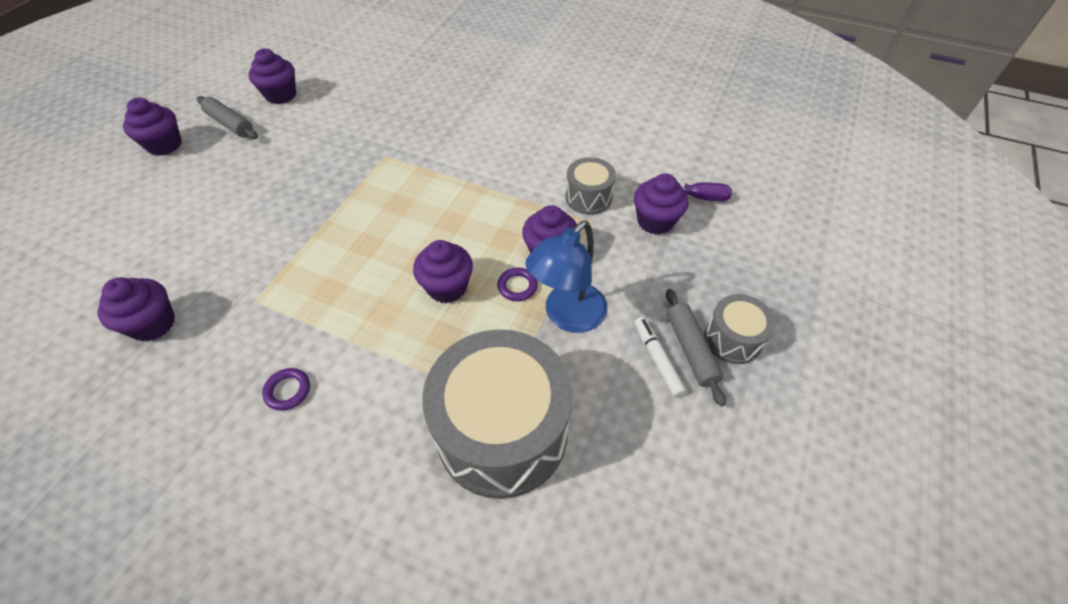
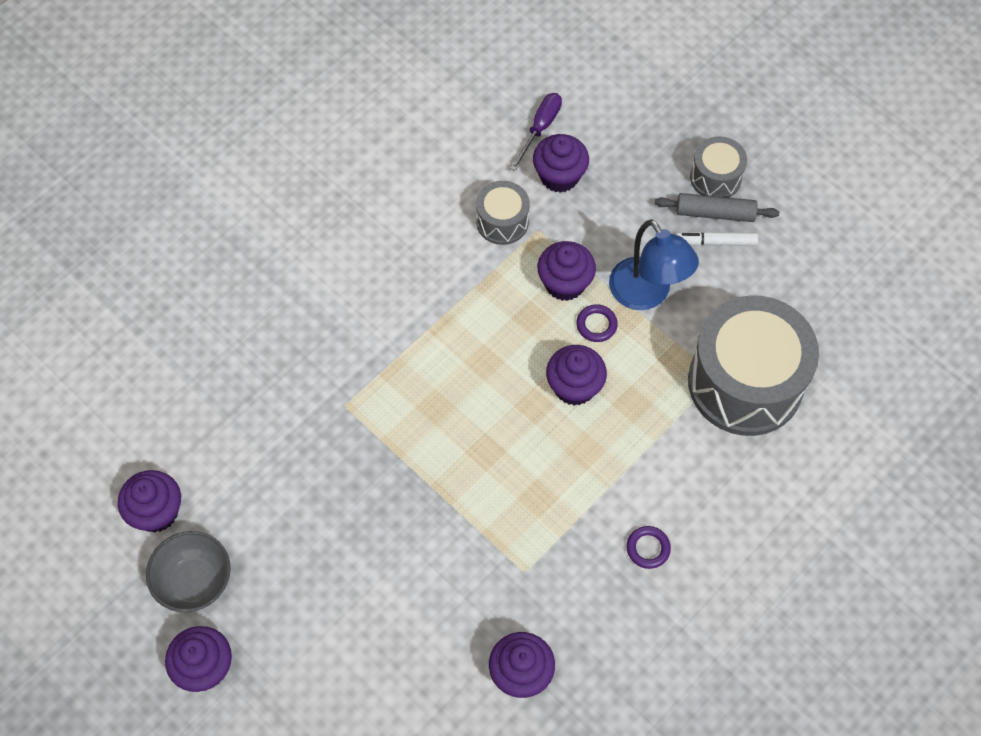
camera: 70 degrees left, 10 degrees up
(230, 124) = (195, 582): grey rolling pin -> grey bowl

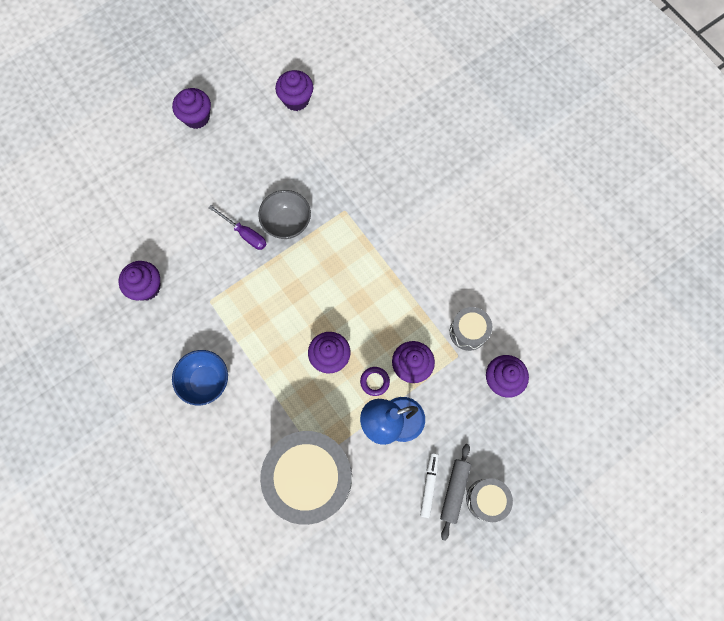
camera: 100 degrees right, 10 degrees up
(195, 582) = (248, 116): grey bowl -> grey bowl (287, 223)
(540, 129) = (546, 373): purple screwdriver -> purple screwdriver (244, 234)
(648, 548) = (205, 381): purple ring -> blue bowl

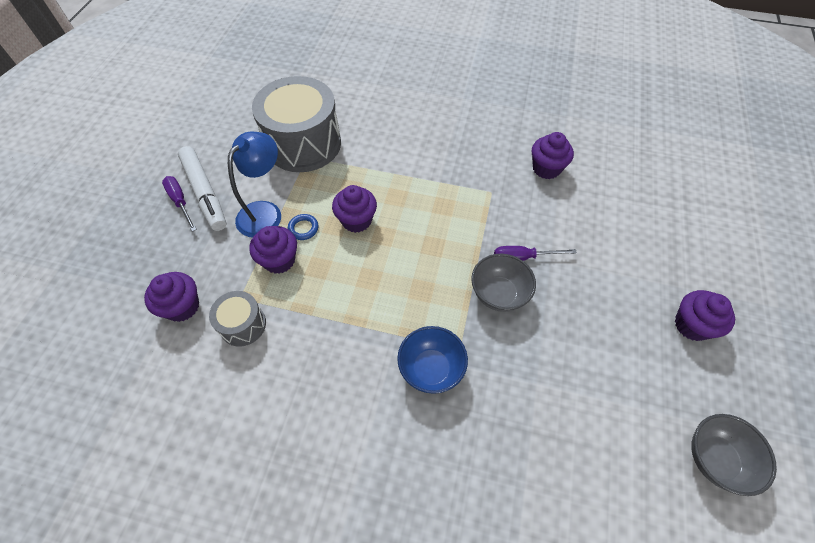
camera: 140 degrees right, 15 degrees down
(205, 381) = (435, 146): blue bowl -> blue bowl (431, 369)
(271, 61) = (714, 459): none -> grey bowl
(296, 100) = (634, 432): purple cupcake -> none
(374, 381) = (303, 228): purple ring -> blue ring
(429, 485) = (205, 193): white marker -> white marker, size x1.82
(454, 491) = (180, 202): grey rolling pin -> purple screwdriver
(486, 499) = (148, 213): grey drum -> none

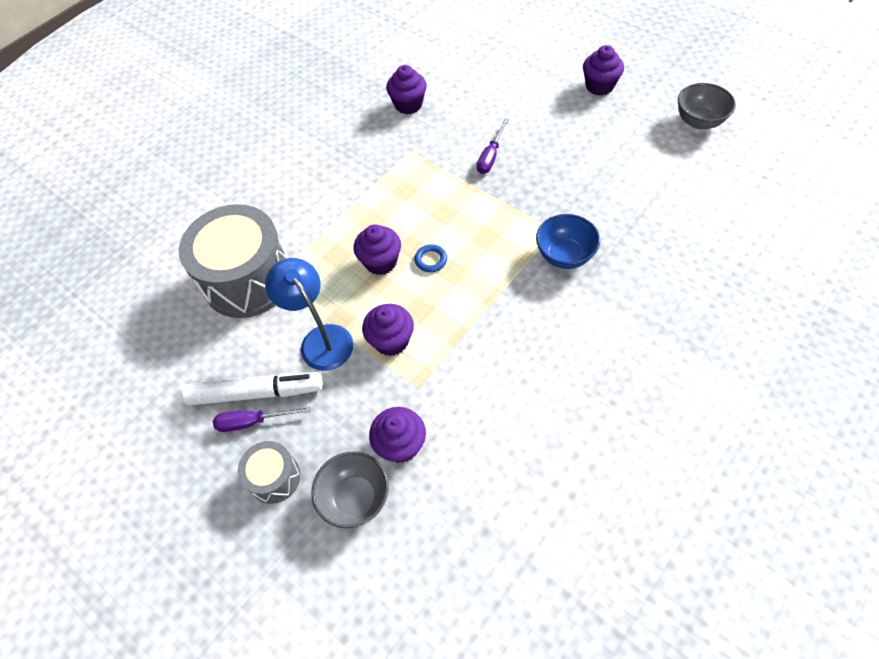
camera: 60 degrees left, 0 degrees up
(243, 325) = (451, 391): grey drum -> grey drum (274, 477)
(303, 228) = (364, 309): blue ring -> blue ring (431, 260)
(498, 294) = (517, 185): grey bowl -> grey bowl (355, 498)

